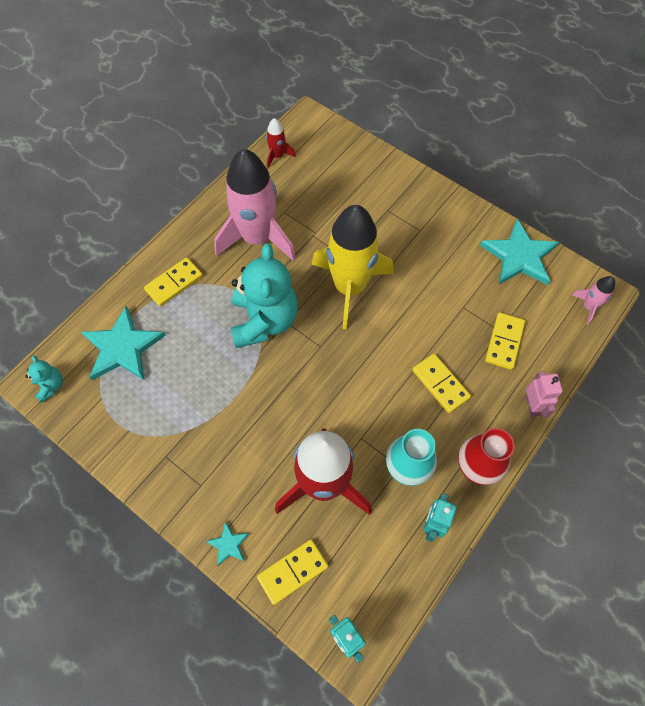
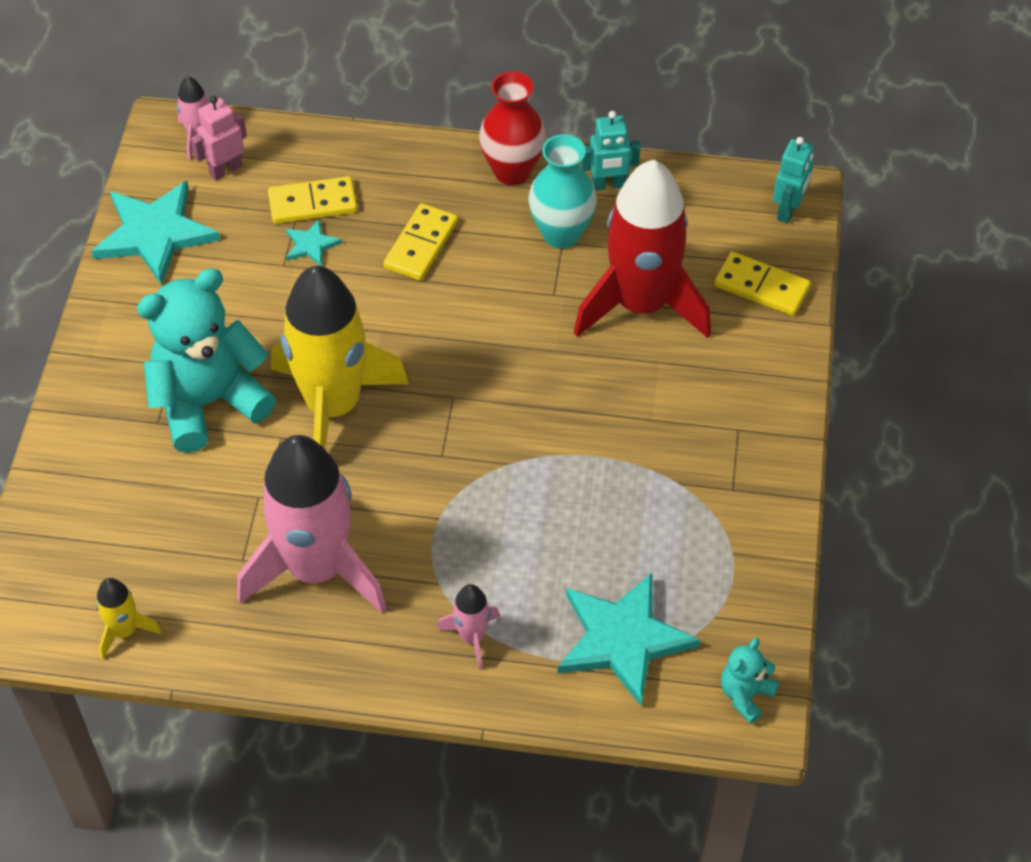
camera: 120 degrees left, 10 degrees down
(174, 283) = (472, 637): yellow domino -> pink rocket
(228, 544) = (782, 362): turquoise star -> turquoise star (311, 245)
(264, 321) = (458, 483): turquoise teddy bear -> turquoise teddy bear (208, 402)
(277, 156) = (124, 631): red rocket -> yellow rocket
(532, 405) = (389, 147): pink robot -> pink robot (225, 169)

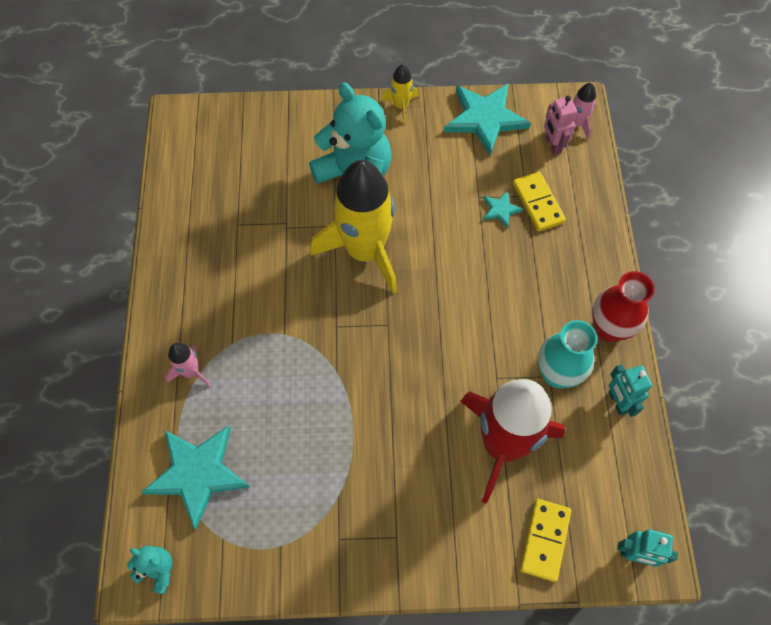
camera: 80 degrees right, 10 degrees up
(124, 631) = (180, 174): yellow rocket -> yellow rocket (401, 106)
(225, 169) = (552, 145): pink robot -> pink robot turned 150 degrees counterclockwise
(316, 569) = (234, 267): pink rocket -> none
(421, 245) = (519, 279): yellow domino -> none

